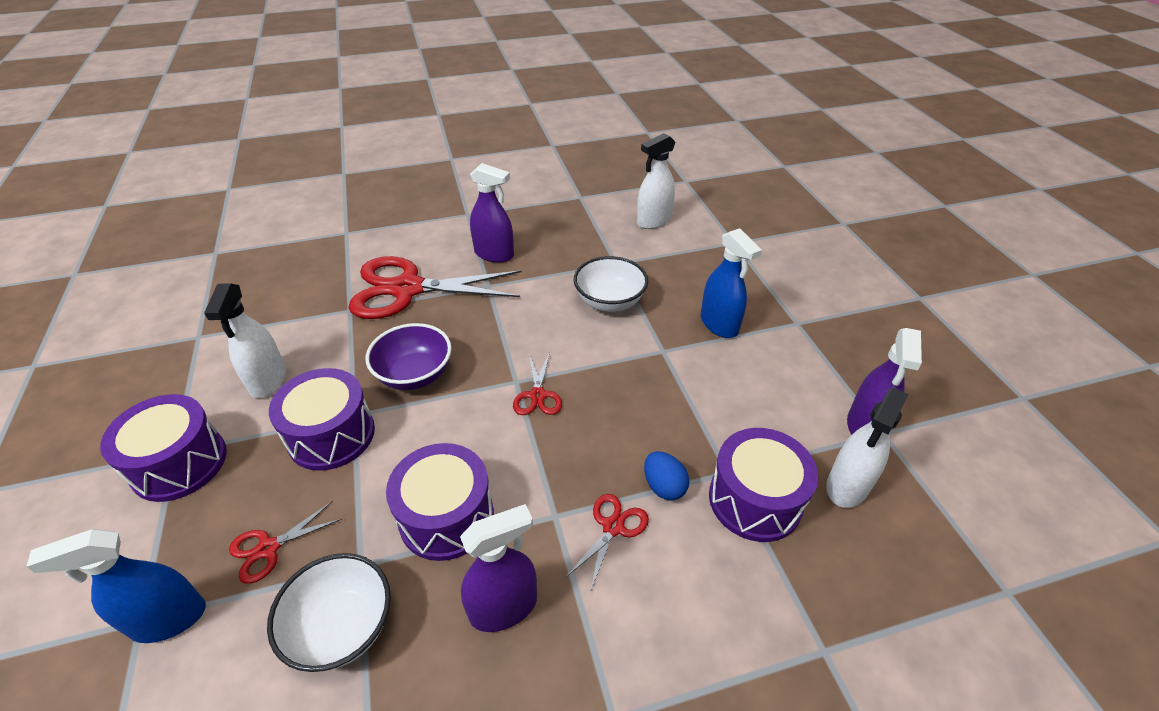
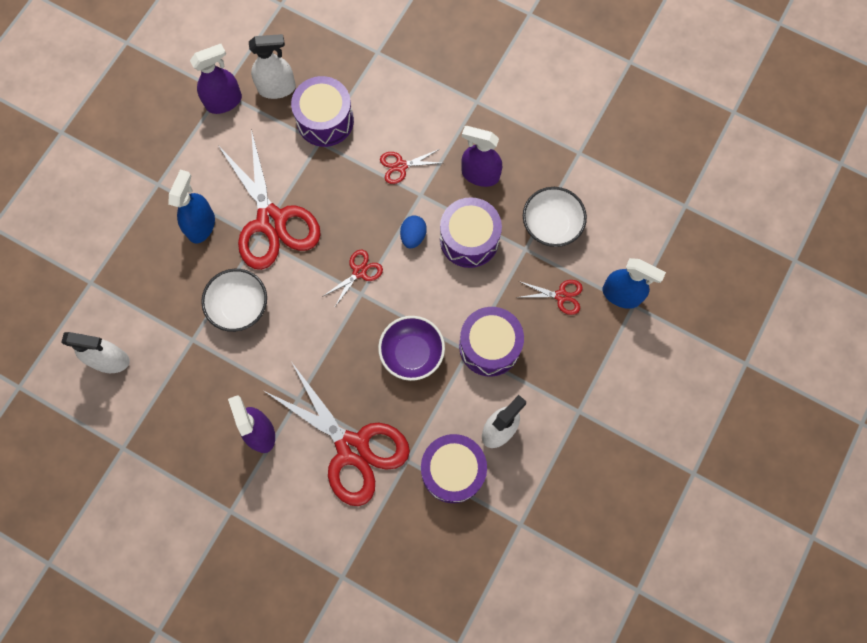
camera: 135 degrees left, 30 degrees up
(179, 463) = (579, 398): purple drum -> purple drum (453, 471)
(664, 486) = (356, 163): blue egg -> blue egg (413, 236)
(670, 371) = (271, 221): none -> red scissors

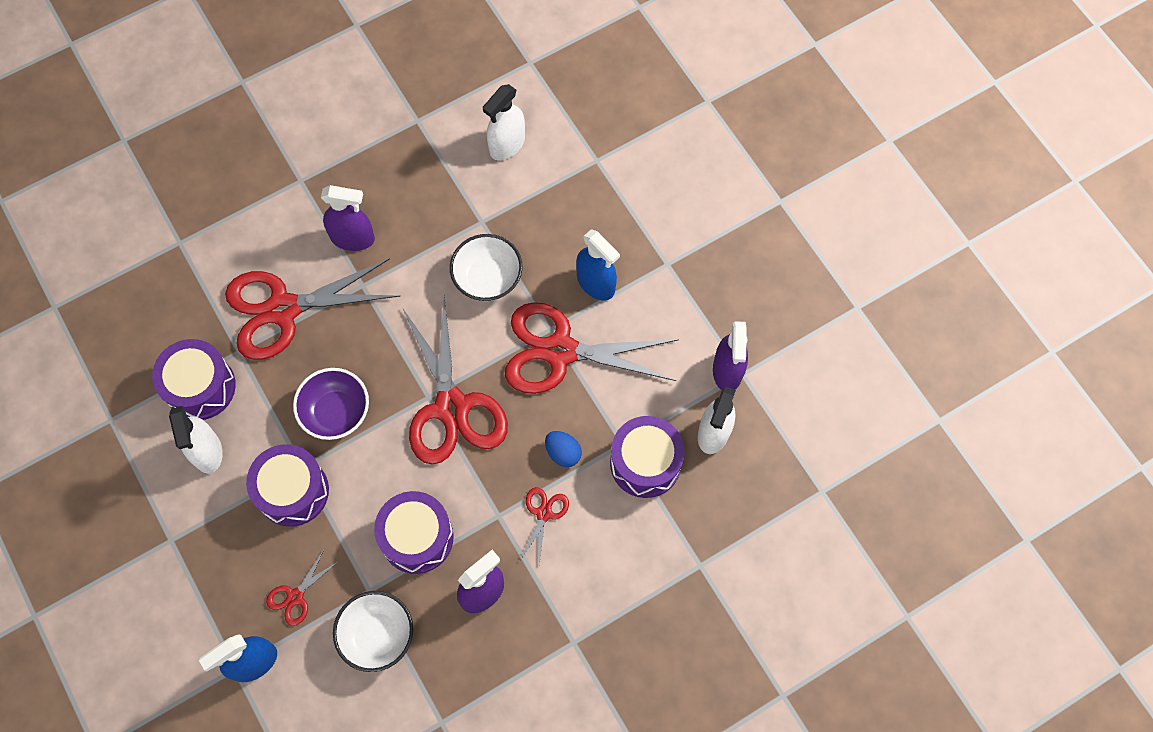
camera: 120 degrees right, 5 degrees down
(359, 272) = (452, 407): red scissors -> red scissors, size x2.31
(413, 236) = (457, 482): blue egg -> blue egg (563, 453)

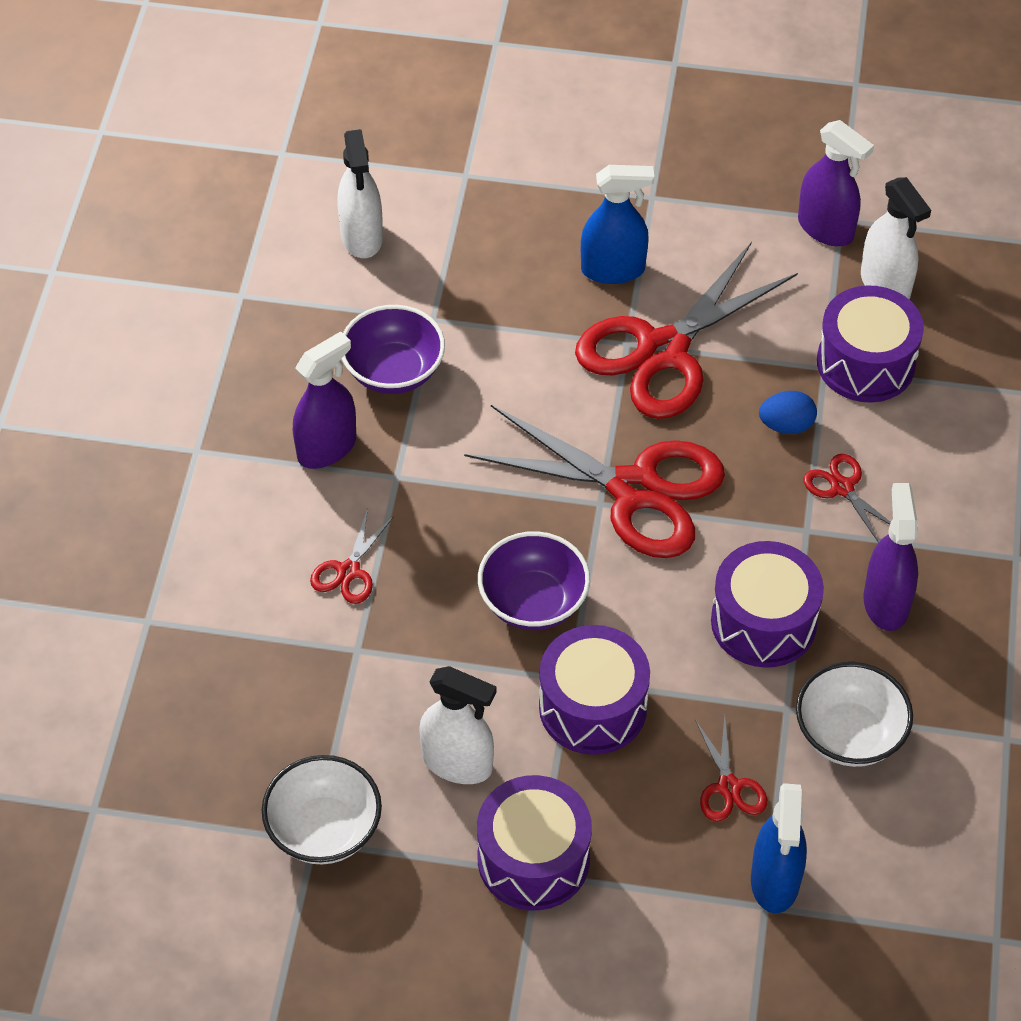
camera: 50 degrees left, 15 degrees down
(200, 387) = (365, 718): purple drum -> purple drum (533, 859)
(283, 309) = (348, 571): red scissors -> red scissors, size x0.43
(429, 230) = (393, 371): none -> purple bowl
(487, 278) = (509, 358): white bowl -> white bowl (324, 830)

